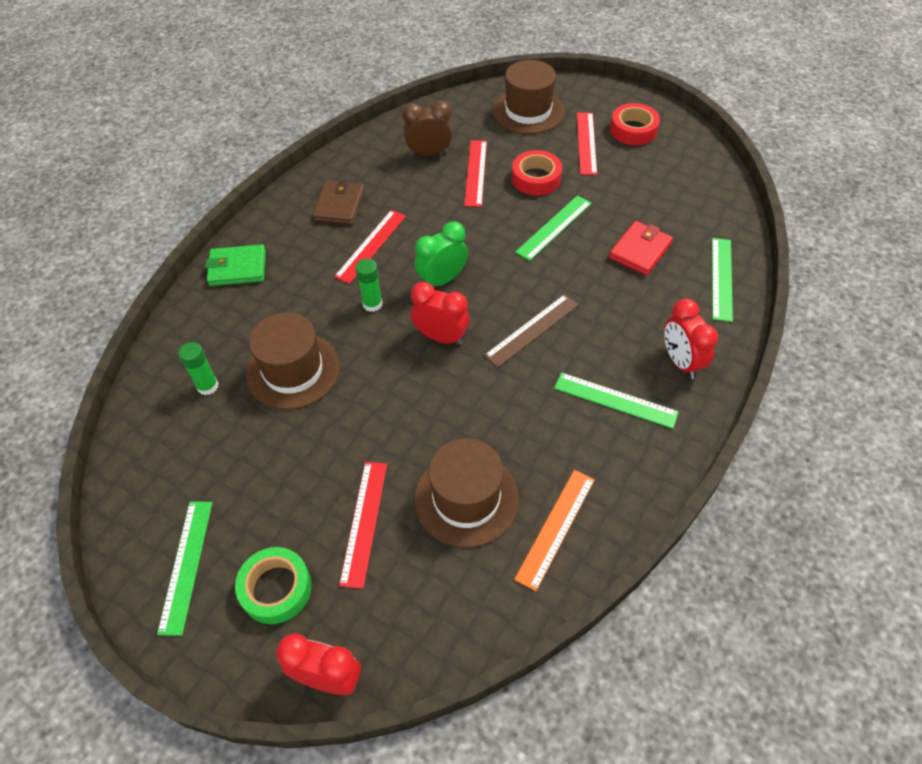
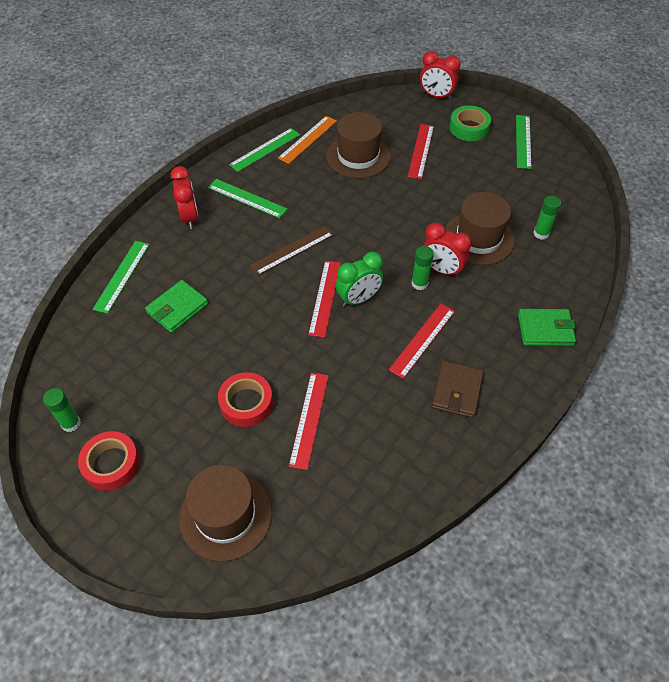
camera: 175 degrees left, 0 degrees up
(429, 154) = (358, 455): brown clock -> none
(441, 337) = (364, 251): red clock -> red clock (442, 270)
(554, 227) = (246, 341): green ruler -> green ruler (265, 149)
(586, 143) = (174, 449): red ruler -> red ruler (324, 298)
(640, 251) = (177, 308): red wallet -> green wallet
(685, 151) = (71, 423): none -> green glue stick

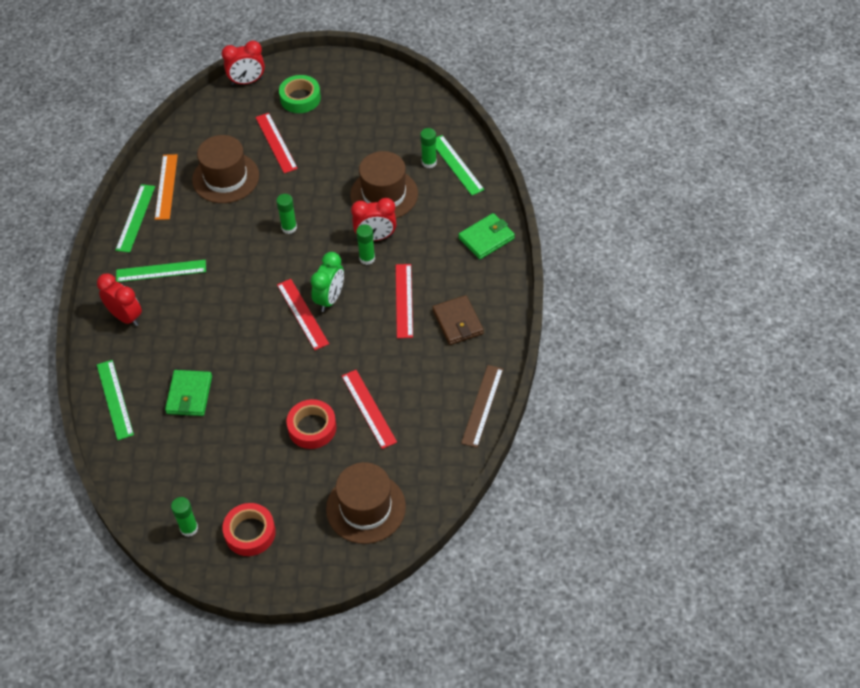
camera: 35 degrees left, 0 degrees up
(292, 250) = (241, 292): brown ruler -> brown ruler (482, 405)
(375, 221) = (289, 228): none -> green glue stick
(523, 141) = (355, 86): green ruler -> green ruler (456, 165)

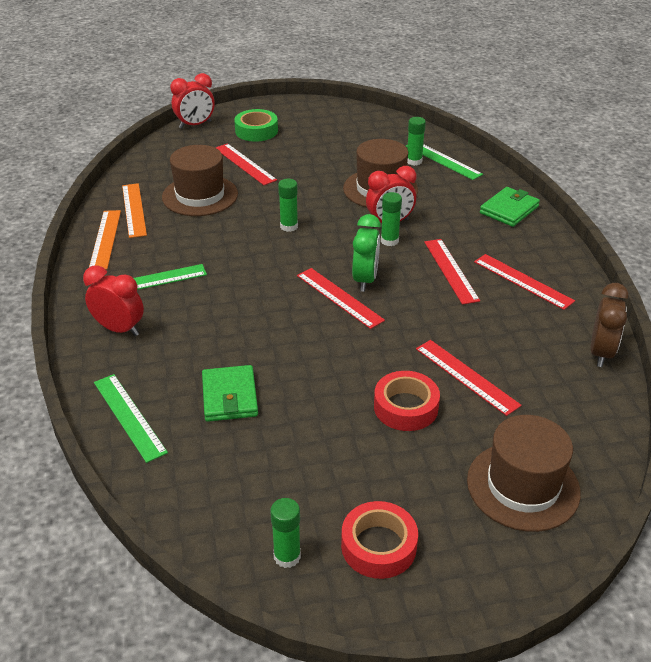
camera: 15 degrees left, 15 degrees down
(135, 218) = (105, 239): green ruler -> orange ruler
(458, 322) = (522, 281): brown wallet -> red ruler
(482, 405) = (600, 353): brown ruler -> brown clock

